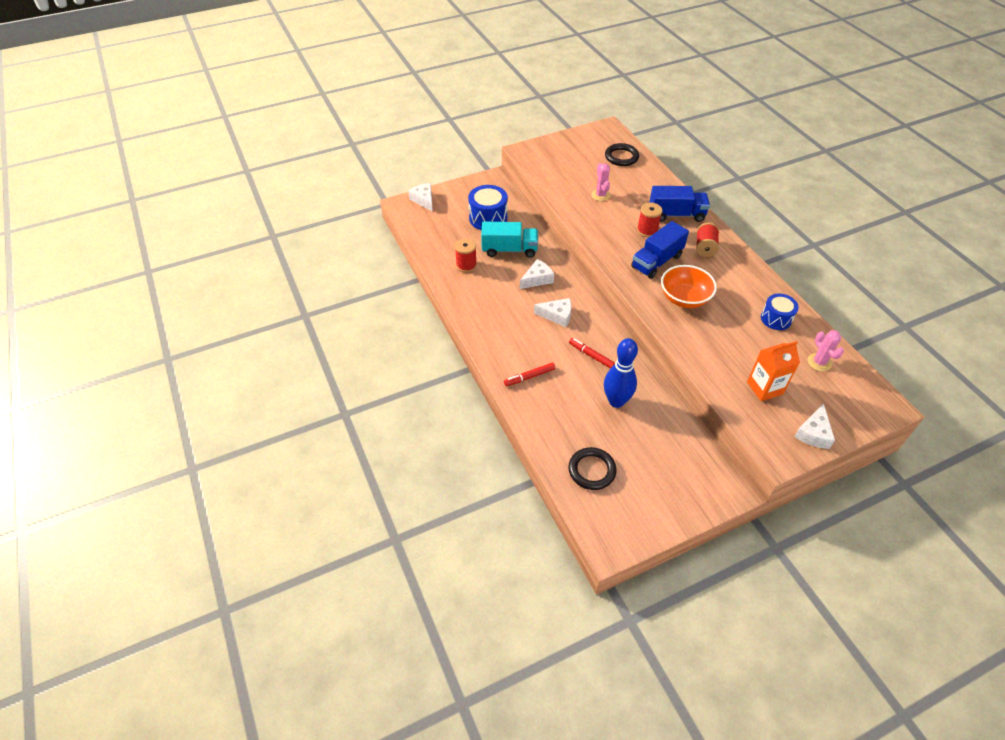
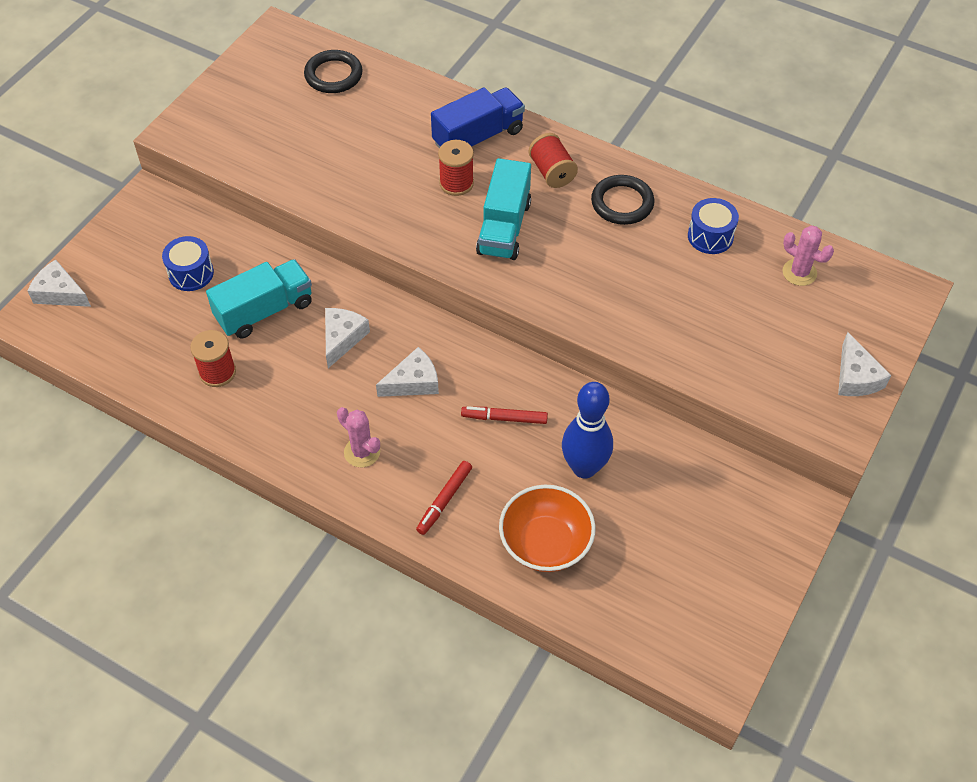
camera: 35 degrees left, 5 degrees up
(488, 218) = (191, 273): blue drum -> blue drum, size x0.66
(592, 470) = (624, 588): black ring -> black ring (622, 203)
(600, 195) = (350, 156): pink cactus -> pink cactus (362, 452)
(656, 261) = (504, 227): blue truck -> turquoise truck
(684, 298) = (579, 267): orange bowl -> orange bowl (545, 543)
(764, 388) = (762, 346): orange carton -> none

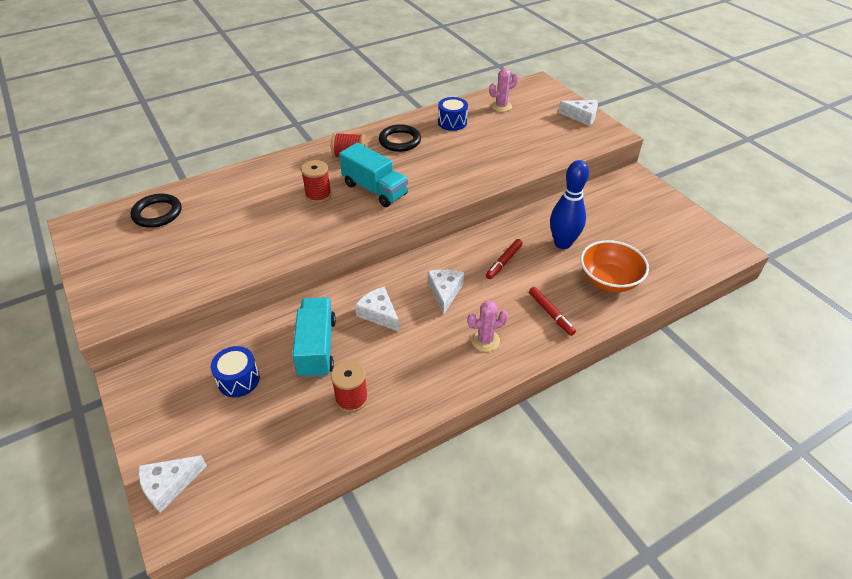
camera: 60 degrees left, 10 degrees down
(478, 137) = (290, 172): blue truck -> none

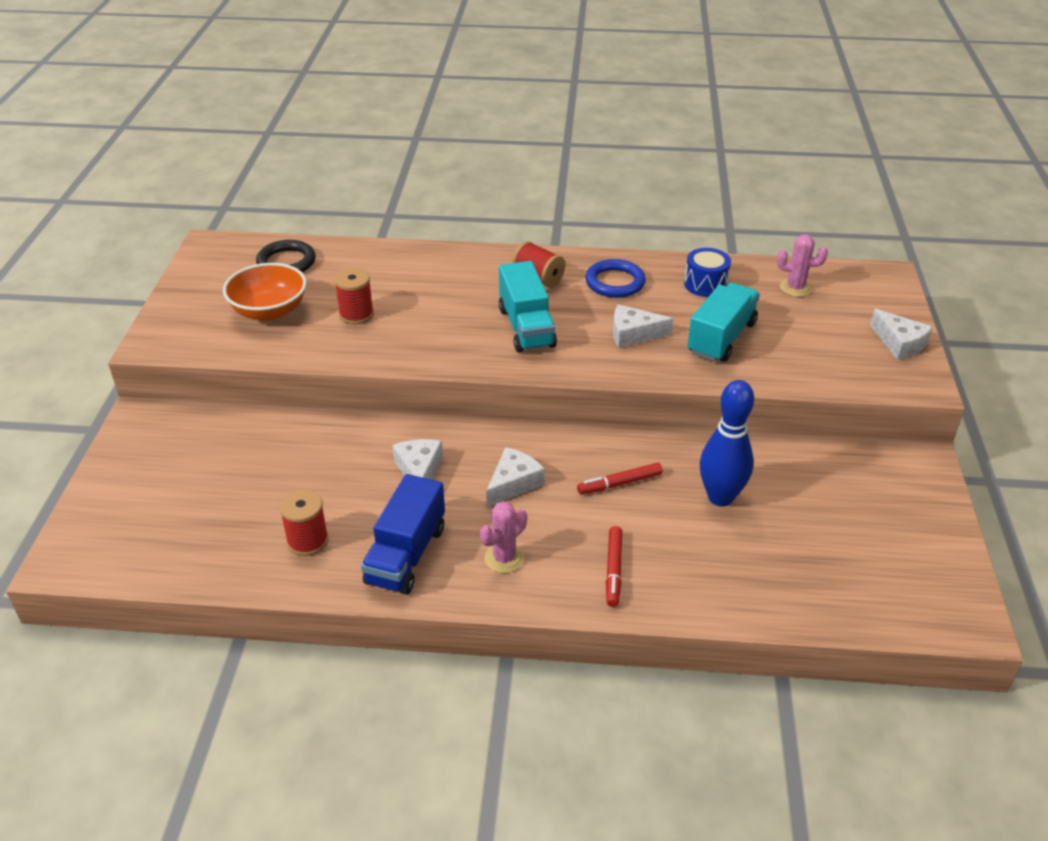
camera: 35 degrees right, 5 degrees down
(169, 485) = (85, 528): white cheese -> white cheese (633, 334)
(238, 380) = (226, 466): blue drum -> none
(317, 347) = (324, 473): turquoise truck -> turquoise truck (721, 338)
(318, 195) = (459, 308): red spool -> red spool (356, 314)
(400, 141) = (615, 282): black ring -> blue ring
(425, 371) = (406, 555): none -> blue truck
(485, 340) = (504, 558): pink cactus -> pink cactus turned 60 degrees counterclockwise
(609, 280) = (733, 570): orange bowl -> orange bowl (269, 311)

